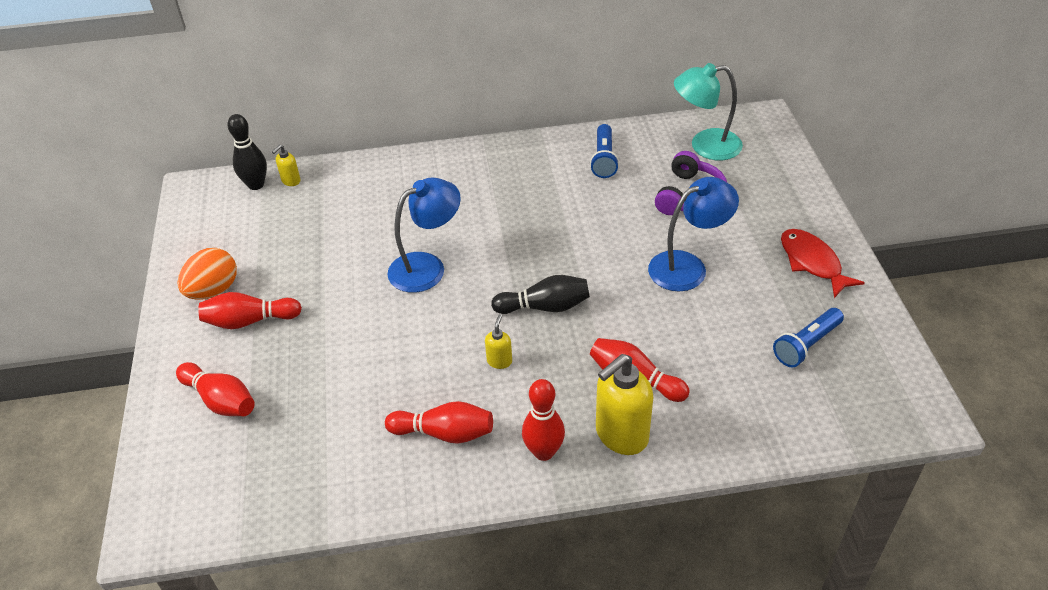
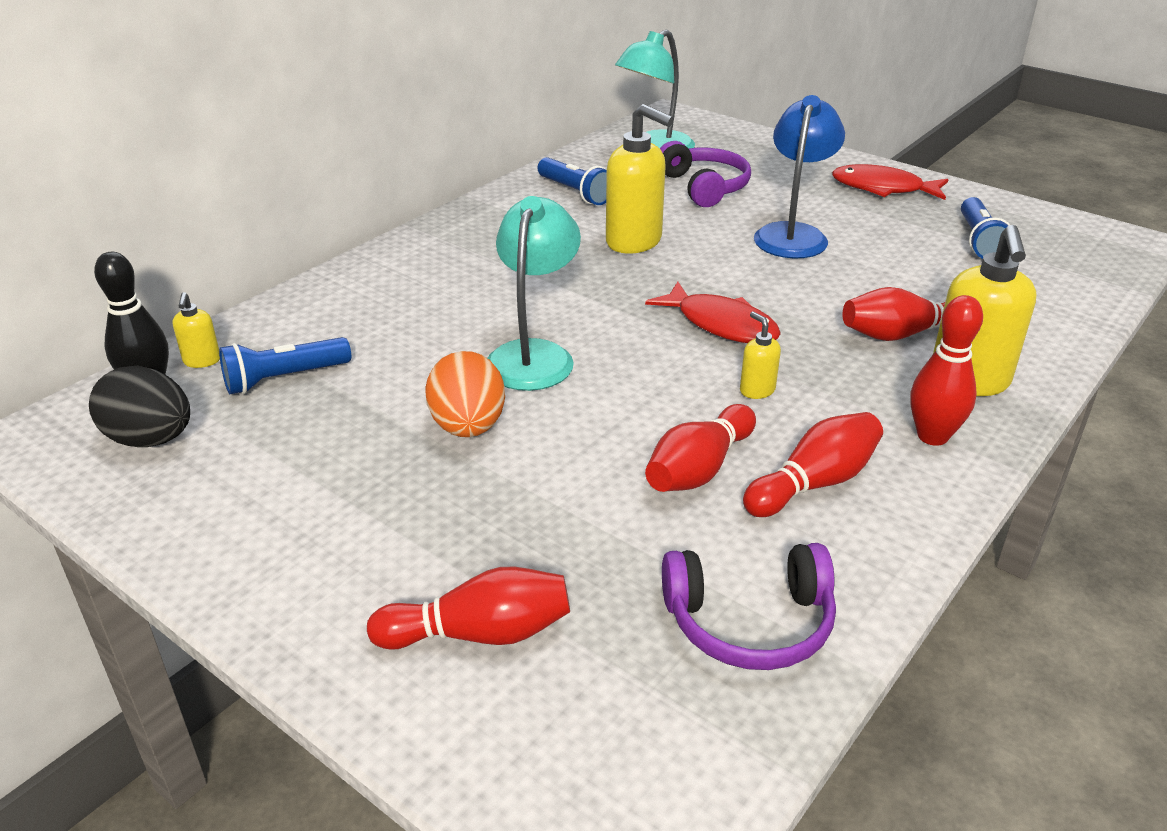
camera: 45 degrees left, 10 degrees down
(213, 290) = (262, 525): orange egg -> orange egg (468, 427)
(226, 216) = (151, 439): none -> black egg
(249, 321) = (378, 526): red bowling pin -> red bowling pin (699, 469)
(309, 212) = (284, 378): none -> blue flashlight
(316, 477) = (750, 623): none -> purple headphones
(427, 267) = (534, 355): blue lamp -> turquoise lamp
(545, 307) = (721, 324): black bowling pin -> red fish
(583, 218) = (634, 242): none -> yellow soap dispenser

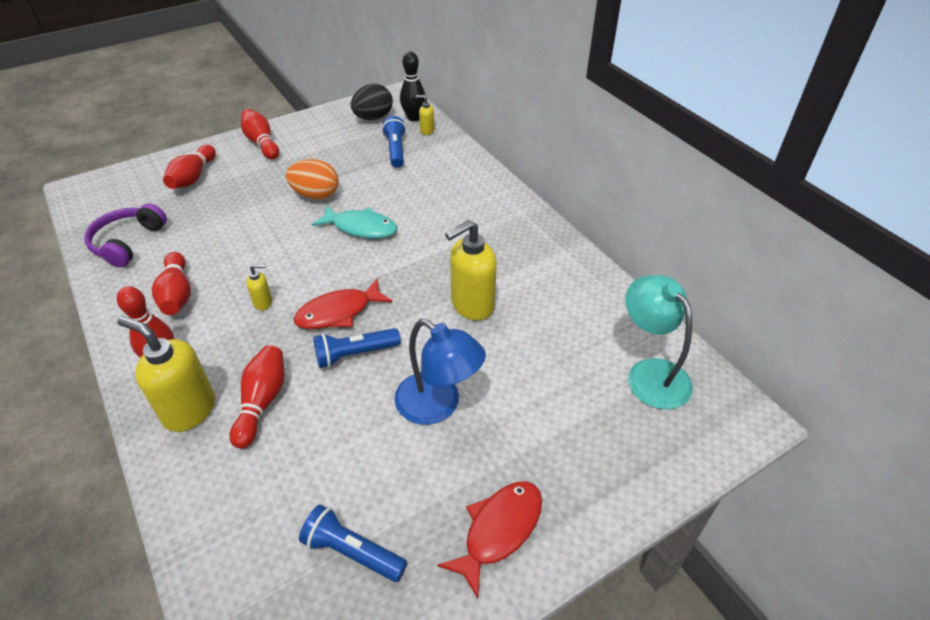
camera: 110 degrees right, 10 degrees up
(534, 355) = (361, 228): turquoise lamp -> turquoise fish
(575, 193) = (569, 296): blue flashlight -> blue flashlight (355, 354)
(699, 469) = (223, 258): red bowling pin -> red bowling pin (261, 143)
(704, 187) = (553, 380): purple headphones -> none

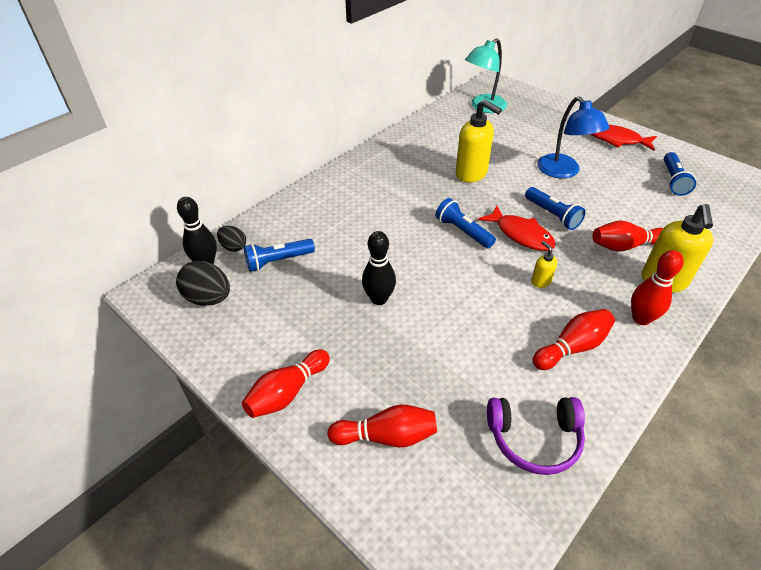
camera: 105 degrees left, 0 degrees up
(316, 195) = (379, 299): orange egg -> black bowling pin
(361, 228) = (415, 251): turquoise fish -> none
(370, 268) = (463, 231): none -> blue flashlight
(427, 131) = (233, 247): yellow soap dispenser -> black egg
(438, 406) = (563, 171): blue lamp -> blue lamp turned 135 degrees clockwise

